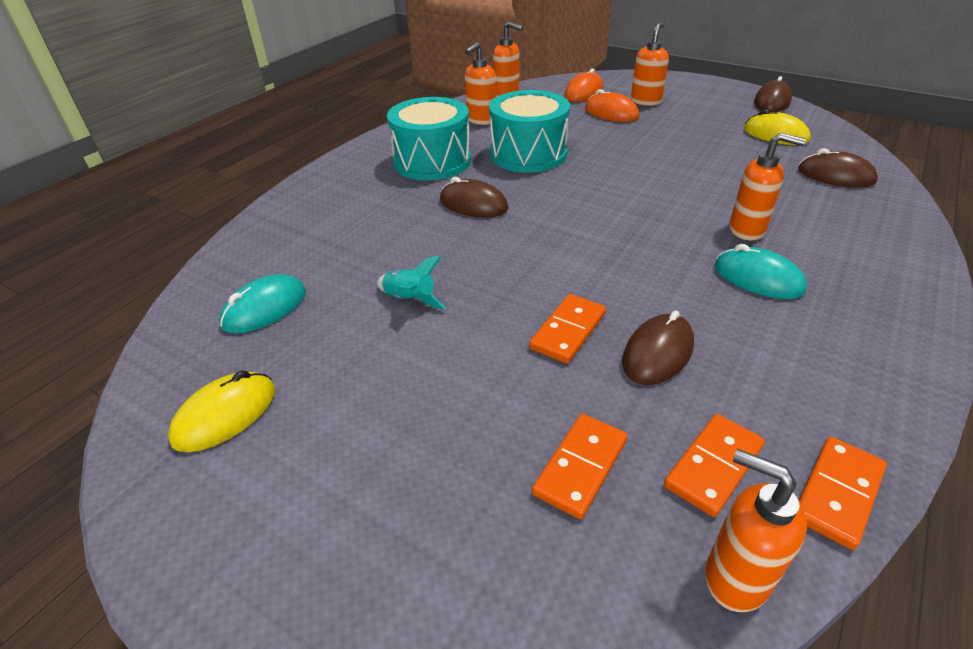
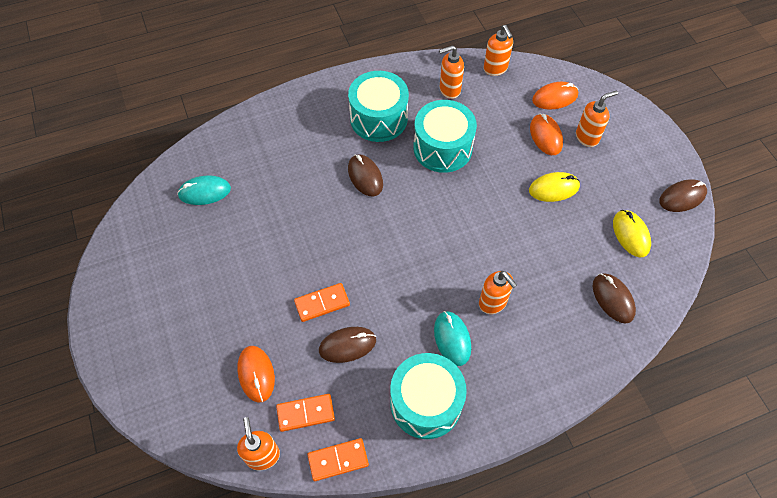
camera: 35 degrees right, 20 degrees up
(225, 415) = (150, 249): yellow mouse -> yellow mouse (553, 188)
(410, 299) = (270, 231): turquoise rocket -> none
(580, 467) = (256, 374): orange domino -> orange mouse
(827, 351) = (426, 403): none -> turquoise drum

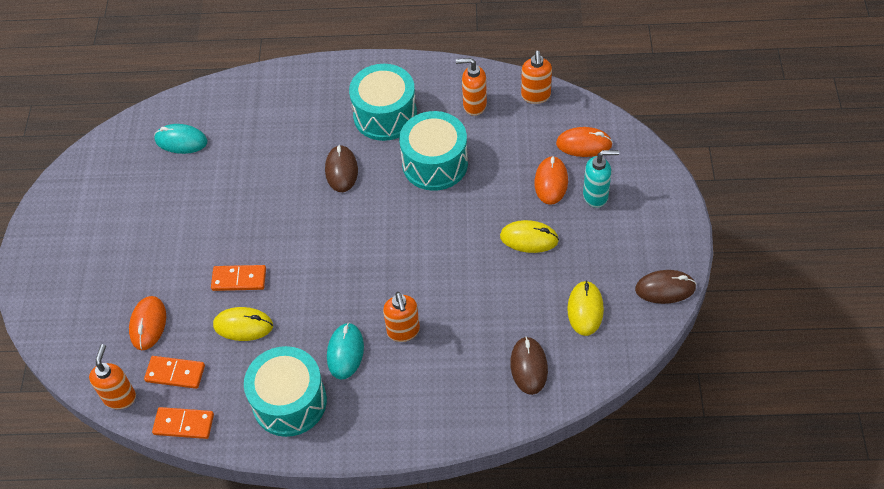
camera: 25 degrees right, 5 degrees down
(347, 345) = (243, 325): brown mouse -> yellow mouse
(587, 137) = (596, 196): orange soap dispenser -> turquoise soap dispenser

